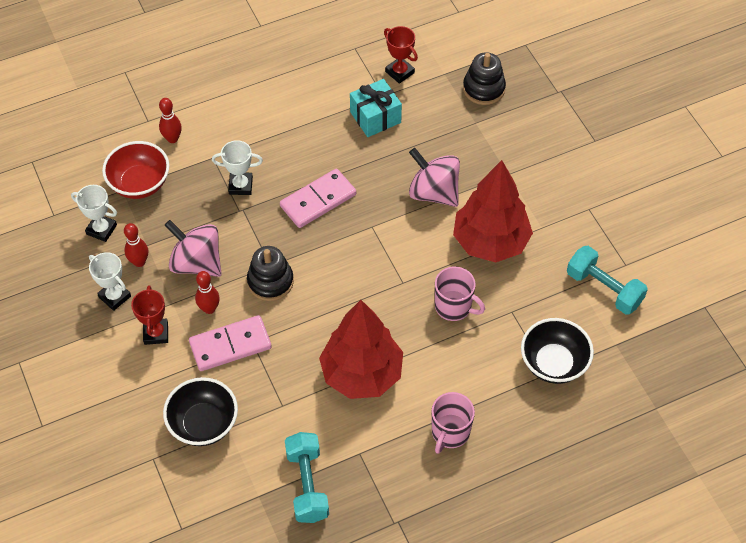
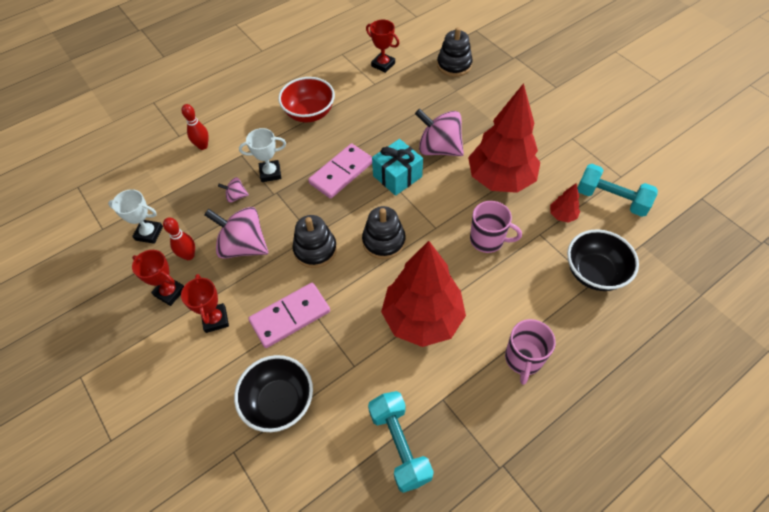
camera: 10 degrees left, 0 degrees up
(114, 297) = (170, 292): white trophy -> red trophy
(139, 183) = (179, 187): red bowl -> red bowl (309, 113)
(199, 206) = (236, 196): none -> pink spinning top
(209, 308) = (263, 285): red bowling pin -> none
(344, 286) = (384, 241): none -> black stacking toy
(375, 117) = (373, 100): turquoise gift -> turquoise gift (397, 176)
(543, 296) = (562, 215): none -> red tree

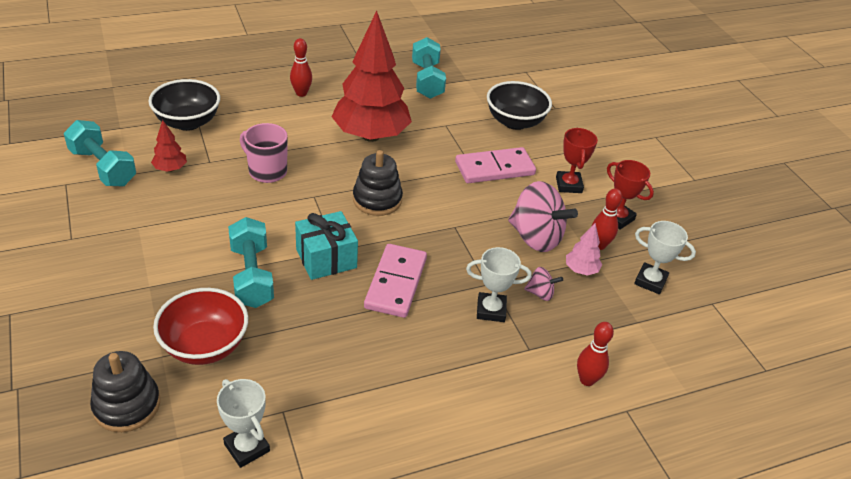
camera: 170 degrees left, 15 degrees down
(205, 226) = (581, 270): none -> pink tree
(309, 113) = (411, 386): red bowl -> red bowl (205, 346)
(315, 250) = (455, 212): black stacking toy -> none
(341, 173) = (395, 283): pink domino -> pink domino turned 45 degrees counterclockwise
(383, 64) = (247, 447): red trophy -> white trophy
(439, 149) = (251, 276): pink spinning top -> turquoise dumbbell
(500, 179) = (204, 220): red tree -> none
(523, 359) = (301, 93): pink mug -> red bowling pin

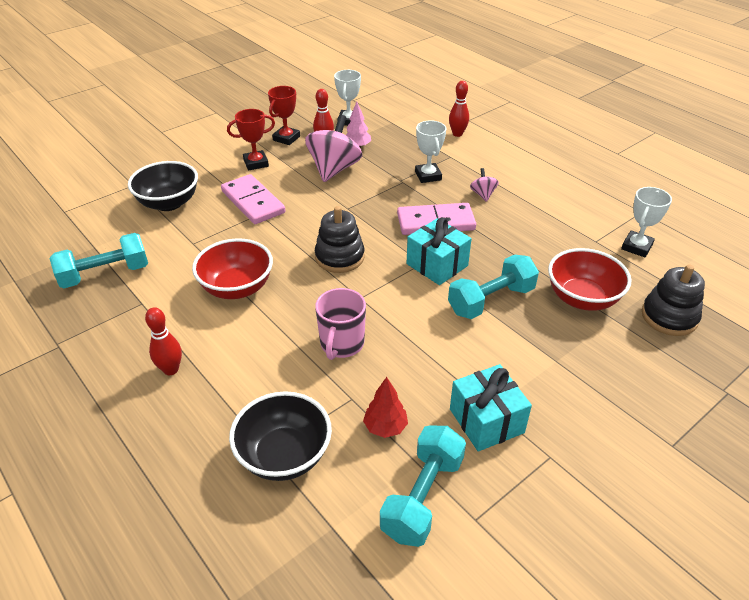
camera: 105 degrees left, 0 degrees up
(130, 219) = (486, 421): none -> turquoise gift
(370, 136) = (237, 288): red tree -> red bowl
(540, 293) = (394, 159): pink spinning top -> pink spinning top (483, 194)

